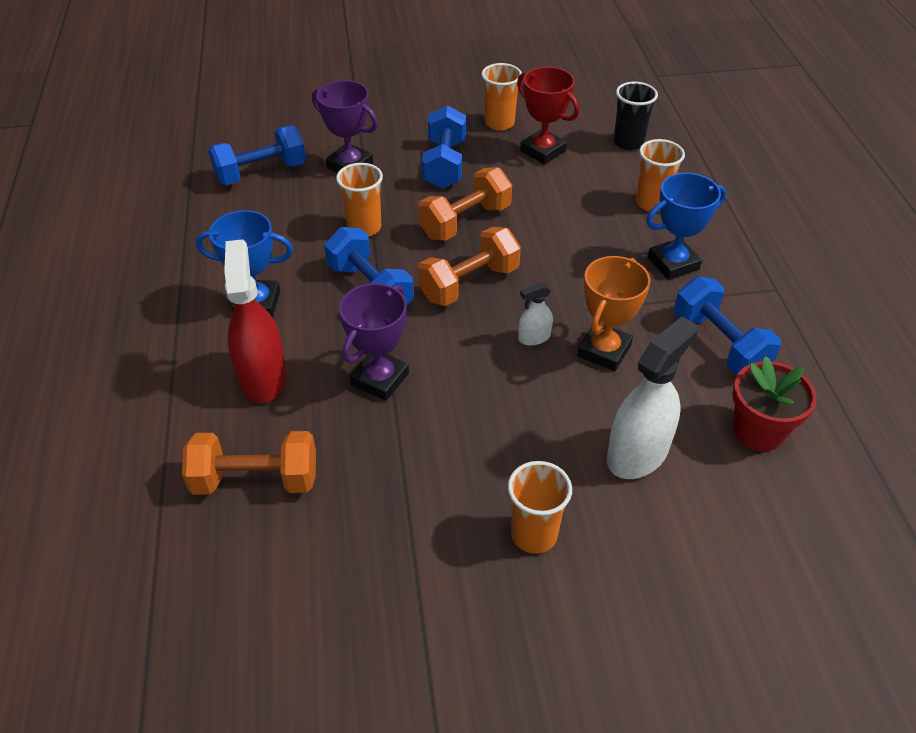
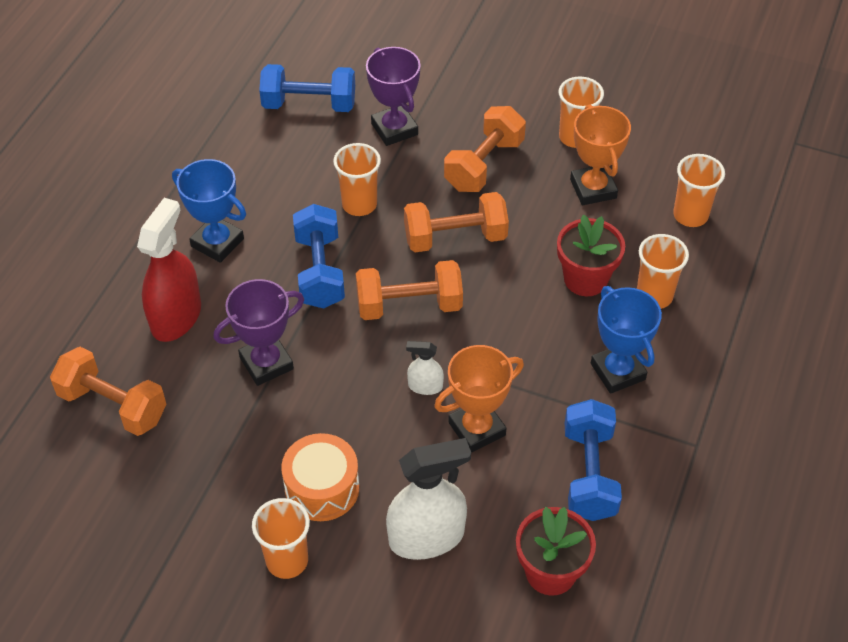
camera: 30 degrees right, 5 degrees up
(444, 164) = (484, 165): blue dumbbell -> orange dumbbell
(514, 457) = (322, 488): none -> orange drum
(543, 151) = (593, 189): red trophy -> orange trophy
(591, 211) = (585, 279): none -> red flower pot
(628, 143) = (690, 215): black cup -> orange cup
(673, 263) = (618, 371): blue trophy -> blue trophy turned 60 degrees clockwise

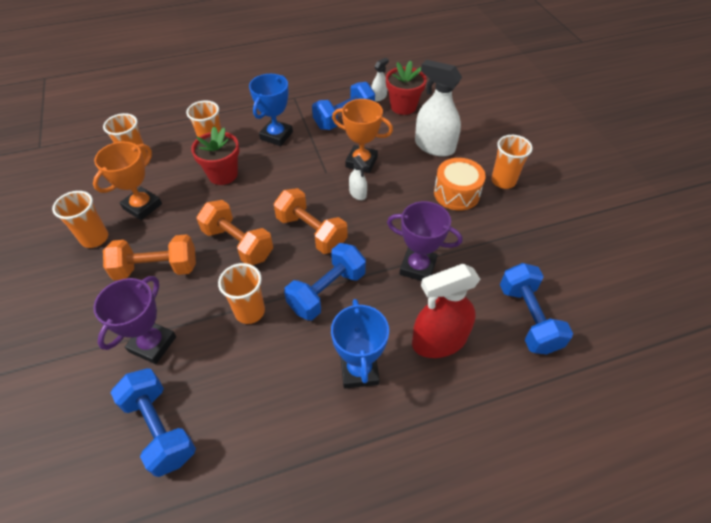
camera: 130 degrees left, 0 degrees up
(113, 405) = (528, 318): orange dumbbell -> blue dumbbell
(604, 557) = (379, 97): none -> white spray bottle

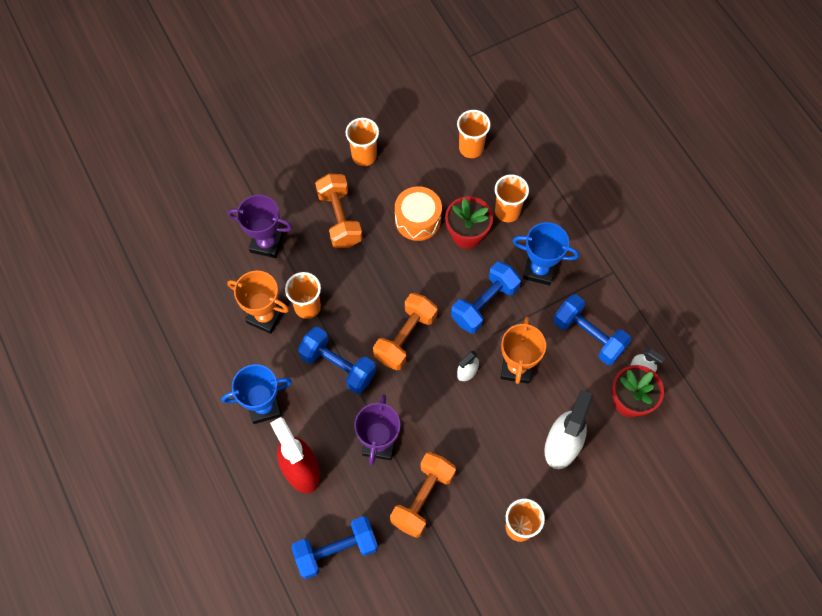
camera: 80 degrees right, 15 degrees up
(142, 206) = (409, 179): orange trophy -> orange trophy (265, 316)
(160, 428) = (200, 274): blue dumbbell -> blue dumbbell (484, 304)
(238, 244) = (379, 276): orange dumbbell -> orange dumbbell (422, 498)
(456, 193) = (488, 475): orange drum -> orange drum (418, 220)

